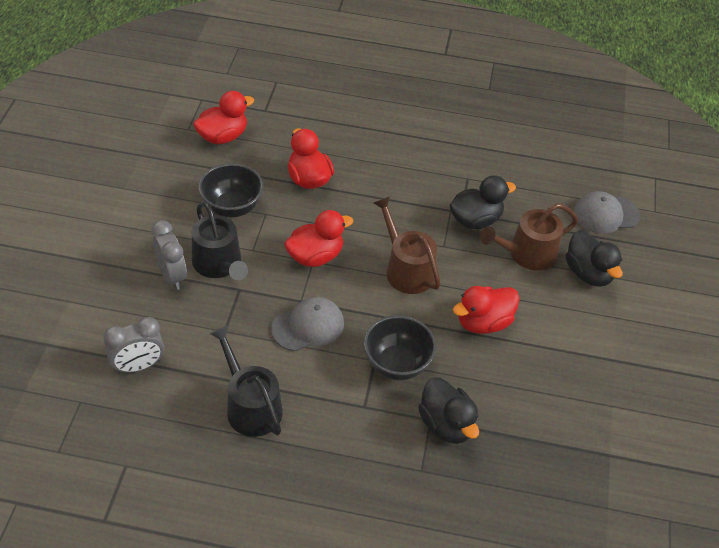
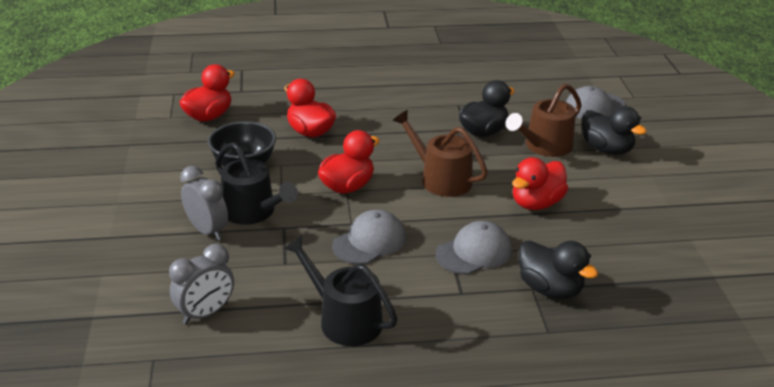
camera: 15 degrees left, 15 degrees down
(397, 364) = (474, 252): black bowl -> grey cap

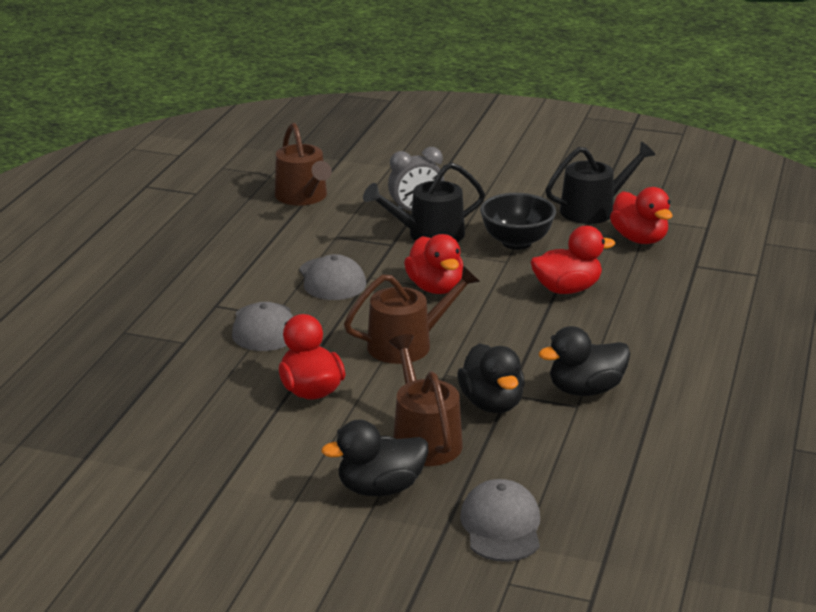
camera: 115 degrees right, 5 degrees down
(205, 313) = (303, 197): grey clock -> brown watering can
(344, 319) = (238, 247): black watering can -> black watering can (593, 210)
(550, 289) = (173, 351): black duck -> black duck (585, 390)

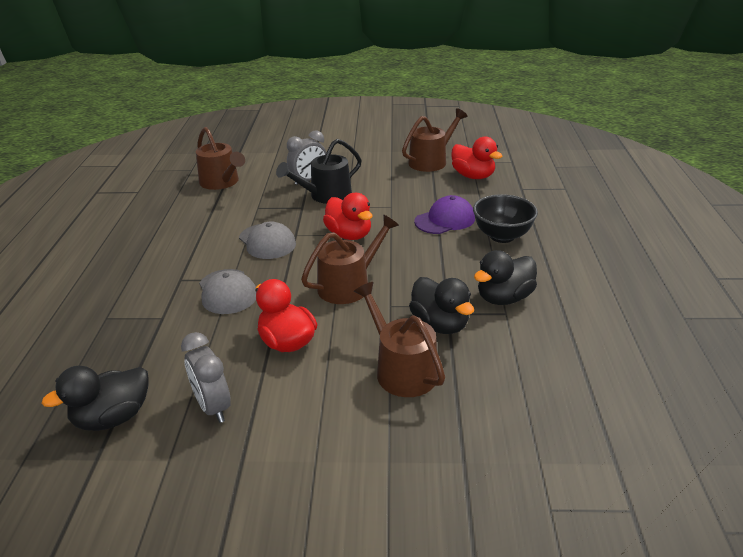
camera: 15 degrees left, 5 degrees up
(210, 435) = (213, 407): none -> grey clock
(380, 488) = (387, 429): black duck -> black duck (113, 417)
(501, 526) = (510, 445): grey cap -> none
(516, 242) = (391, 191): black bowl -> black bowl (502, 236)
(567, 289) = (445, 220): red duck -> purple cap
(593, 210) = (431, 161): black watering can -> brown watering can

